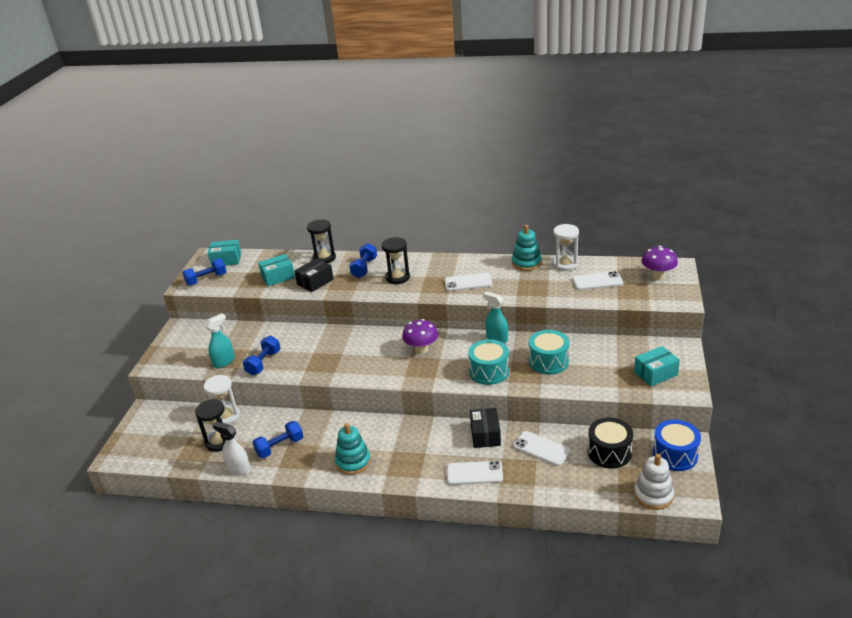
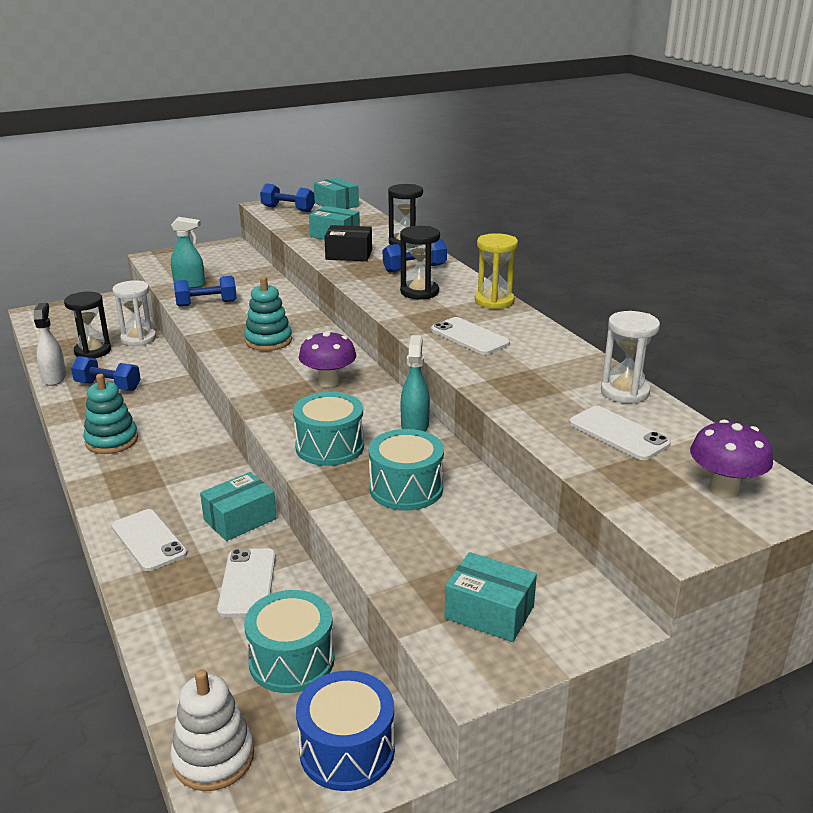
camera: 50 degrees right, 5 degrees down
(436, 260) = (494, 301): none -> yellow hourglass
(485, 435) = (240, 519): black box -> turquoise box
(526, 263) = (581, 361): turquoise stacking toy -> turquoise stacking toy (268, 341)
(609, 452) = (291, 660): black drum -> turquoise drum

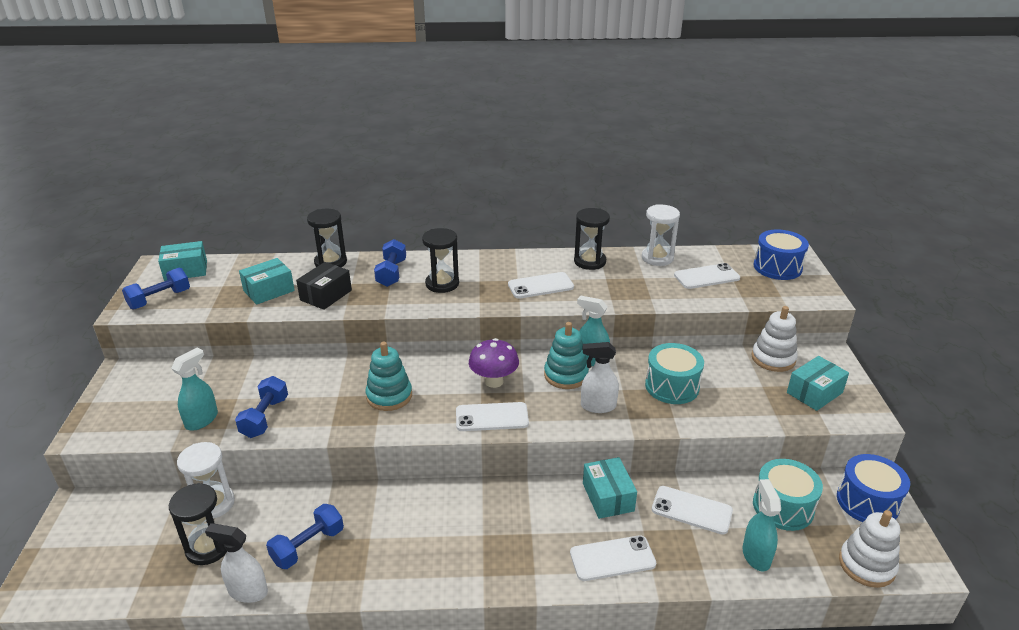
camera: 65 degrees left, 5 degrees up
(111, 440) = (428, 559): turquoise stacking toy -> turquoise stacking toy (566, 375)
(192, 646) = (756, 555): none -> turquoise spray bottle
(270, 393) = (492, 417): none -> white phone
(329, 447) = (598, 406): turquoise drum -> white spray bottle
(494, 301) = (488, 259): yellow hourglass -> none
(544, 563) = (773, 358): none -> white stacking toy
(558, 352) = (590, 261): none -> black hourglass
(724, 488) = (777, 267): purple mushroom -> blue drum

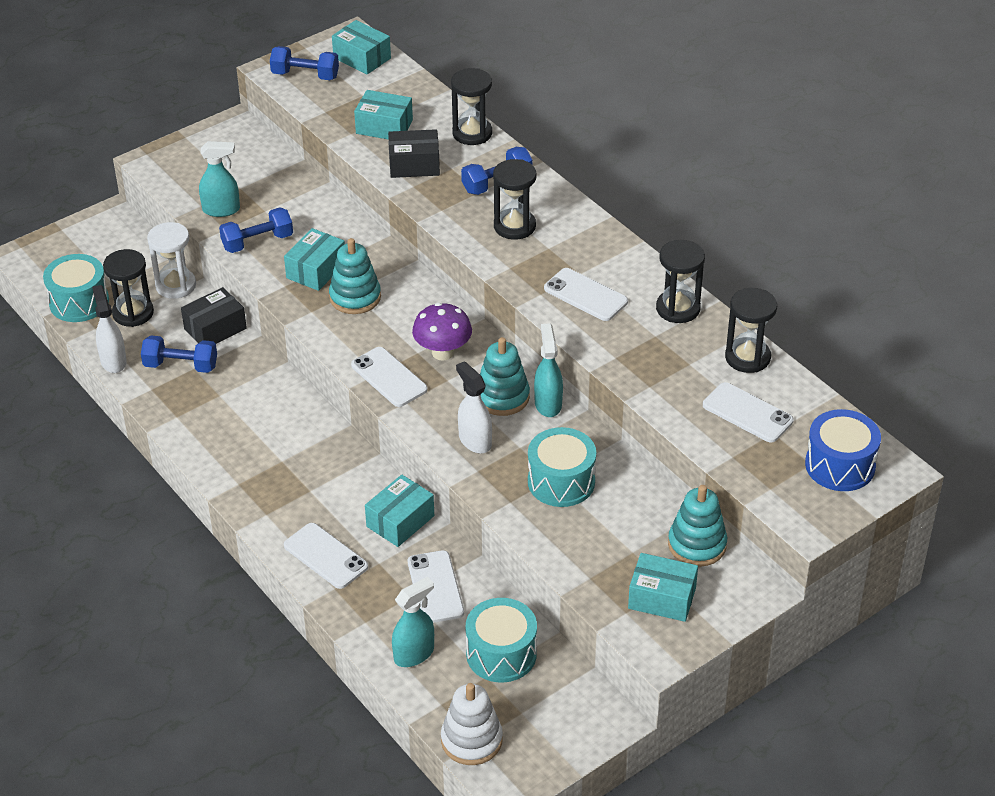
camera: 55 degrees right, 10 degrees up
(145, 580) = (79, 302): none -> turquoise drum
(293, 503) = (215, 329): none -> black box
(336, 402) = (316, 270): none -> turquoise box
(657, 258) = (747, 357): white hourglass -> black hourglass
(773, 358) = (697, 545): white stacking toy -> turquoise stacking toy
(867, 502) = (570, 719): blue drum -> none

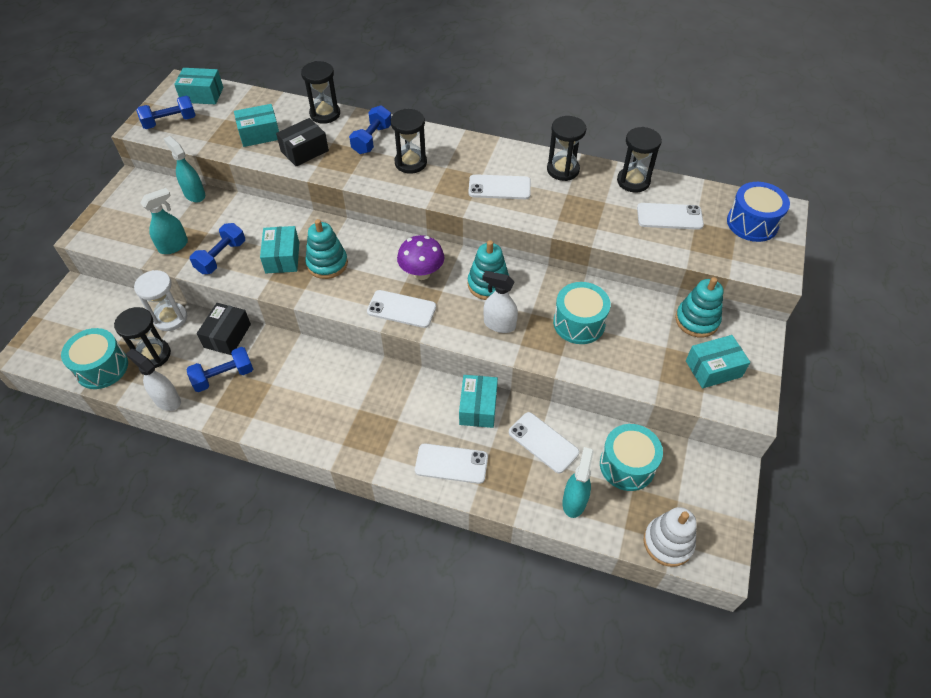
camera: 35 degrees left, 10 degrees up
(548, 404) = (521, 274): turquoise spray bottle -> turquoise spray bottle (194, 194)

